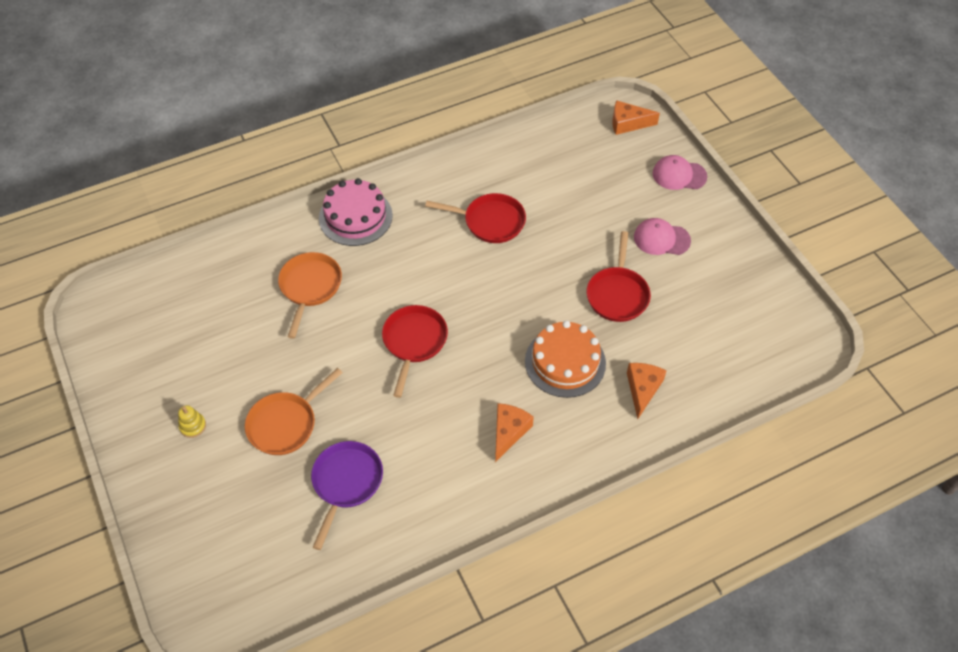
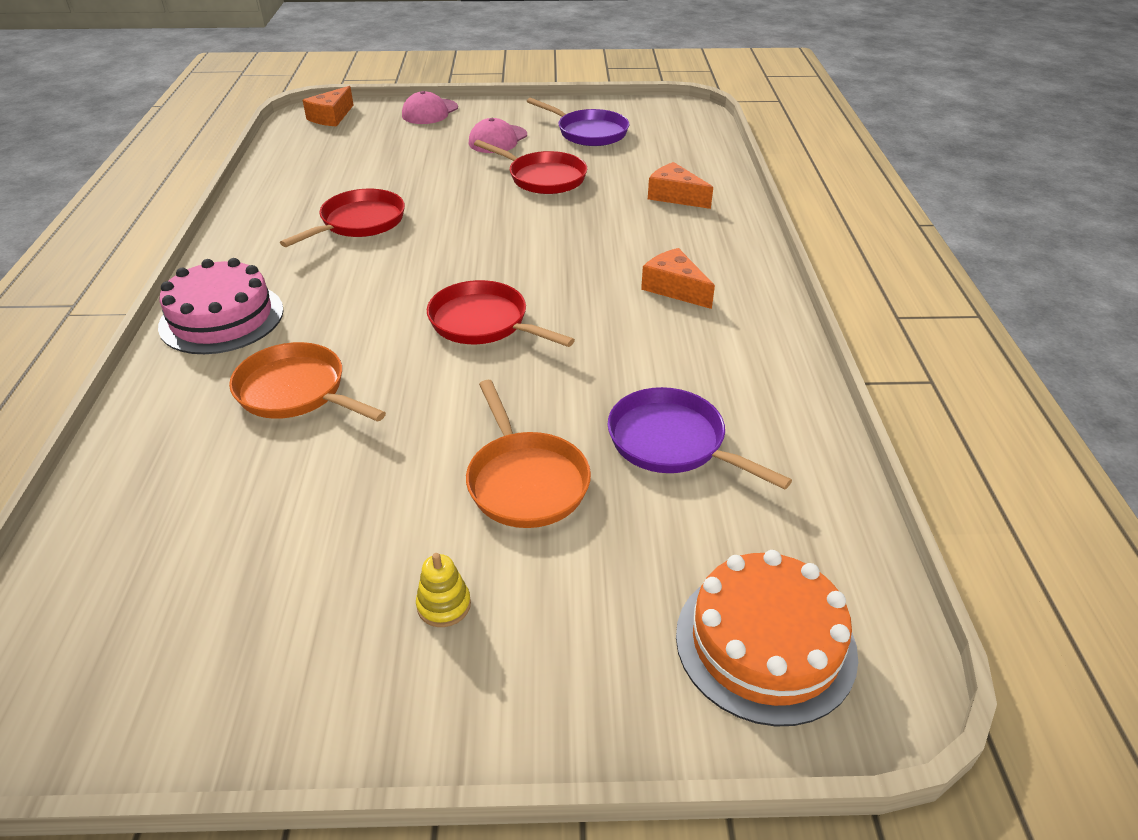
camera: 65 degrees left, 15 degrees down
(565, 362) = (605, 229): orange cake -> orange cake (765, 643)
(716, 292) = (588, 132): none -> purple pan

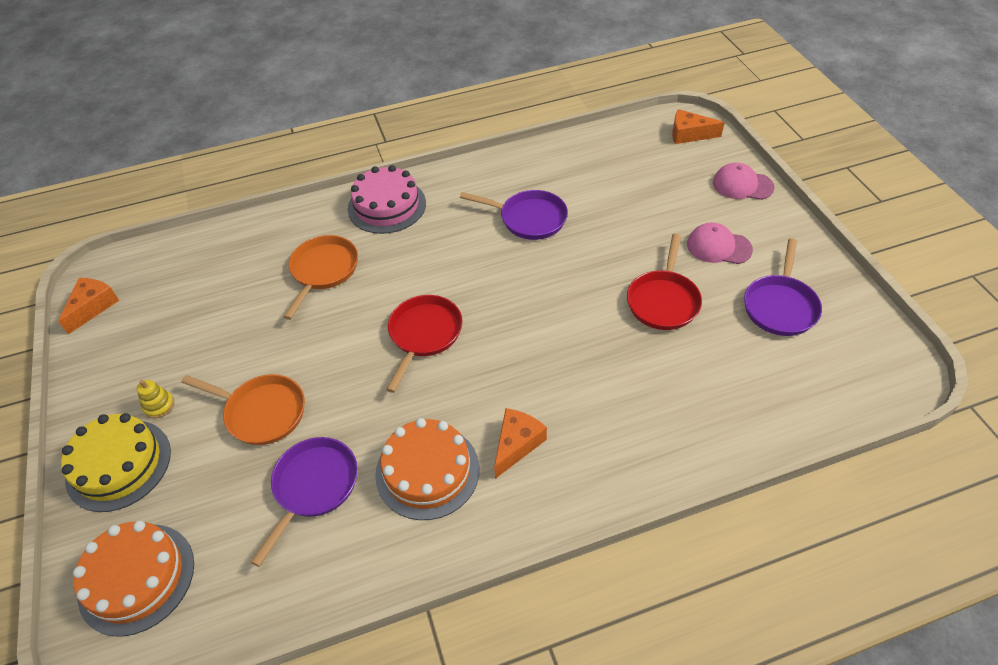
camera: 75 degrees right, 10 degrees up
(359, 223) = (528, 218): red pan -> purple pan
(525, 481) = (261, 412): orange pan -> orange pan turned 120 degrees counterclockwise
(542, 667) = (118, 464): none -> yellow cake
(675, 196) = (685, 408): orange cheese -> orange cheese (93, 307)
(684, 350) = (427, 471): none -> orange cake

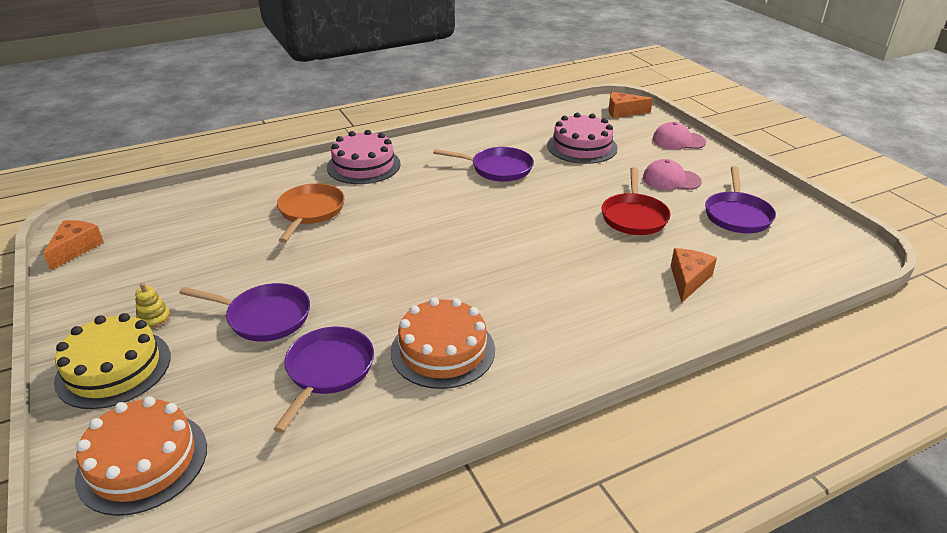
camera: 10 degrees left, 15 degrees down
(261, 412) = (264, 317): orange pan -> purple pan
(424, 335) = (417, 251): red pan -> none
(517, 444) = (526, 324): orange cheese -> orange cheese (688, 279)
(629, 189) = (582, 147): none -> pink cake

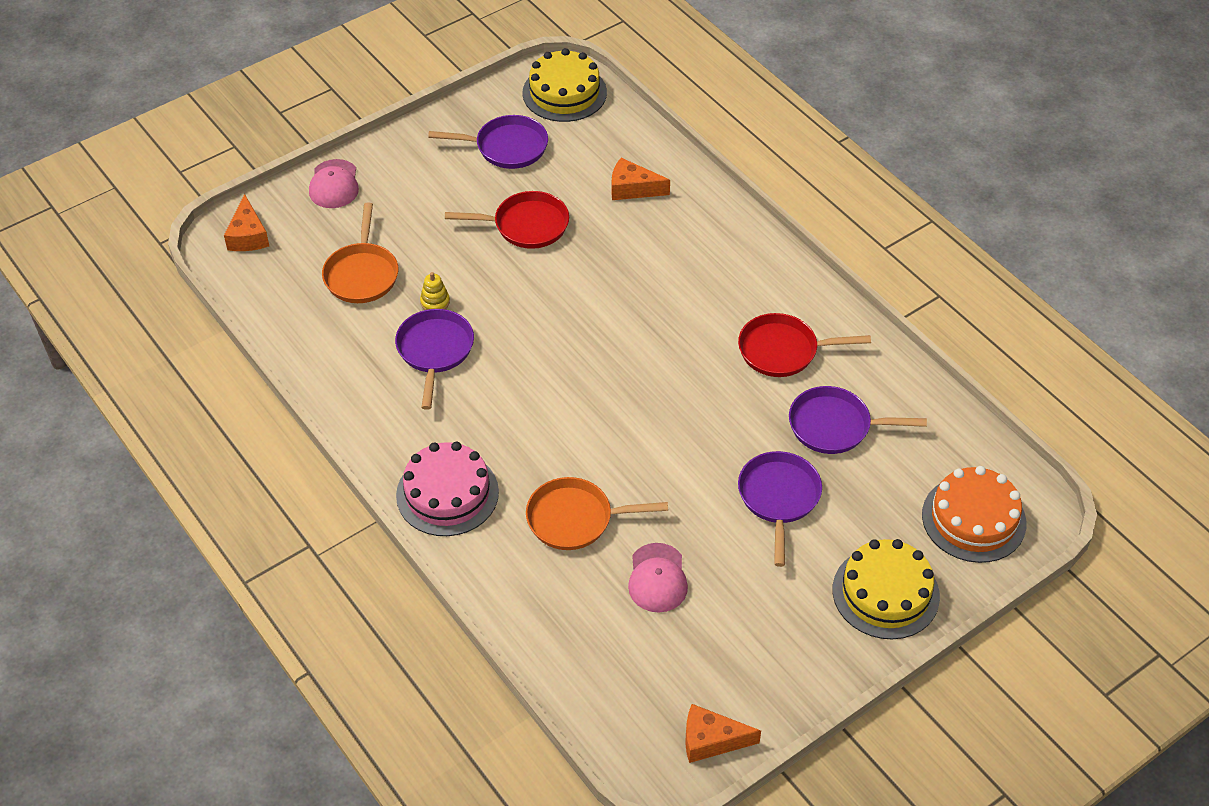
camera: 100 degrees left, 15 degrees up
(154, 319) = (809, 593): yellow stacking toy -> yellow stacking toy (435, 302)
(443, 350) = (783, 351): orange cake -> red pan
(582, 147) = (362, 274): pink cake -> orange pan
(671, 180) = (438, 194): pink cap -> pink cap (657, 578)
(828, 253) = (564, 92): none -> yellow cake

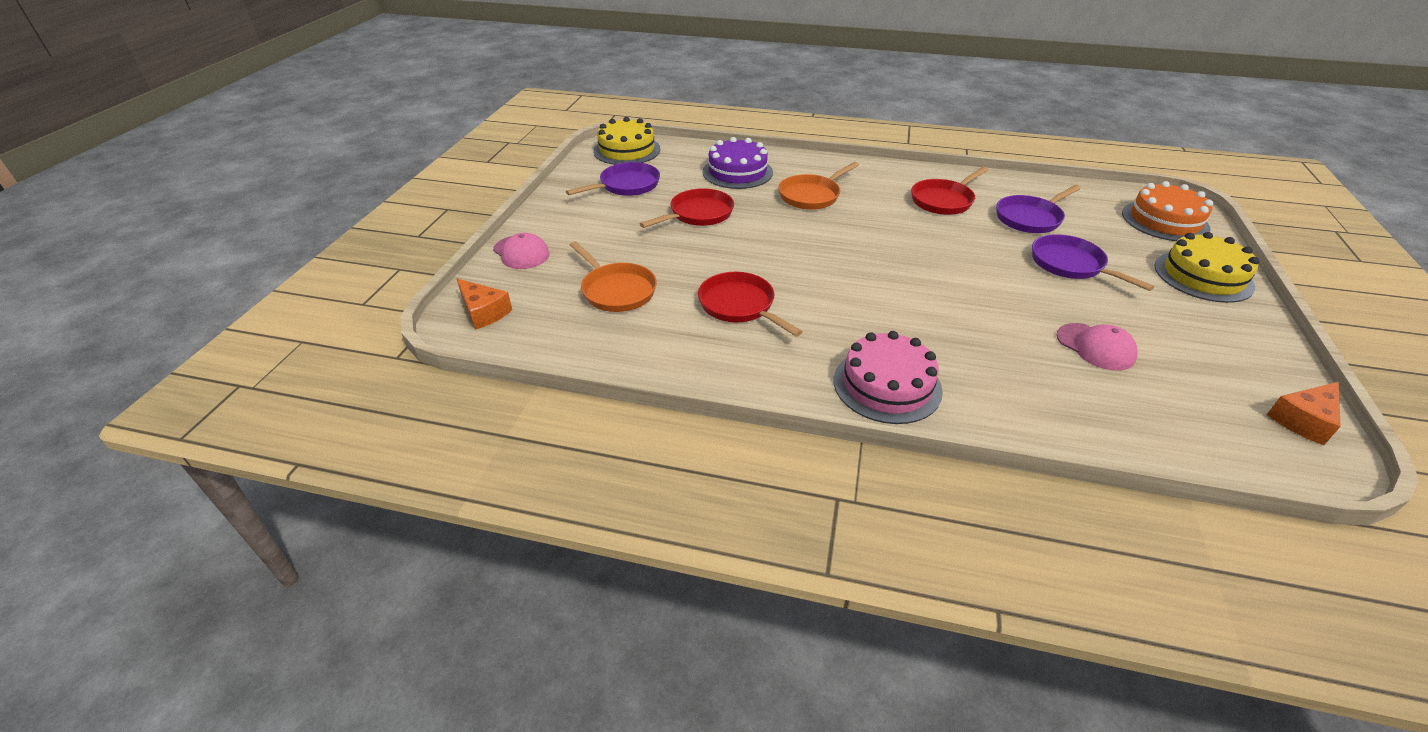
camera: 40 degrees left, 10 degrees down
(434, 351) = (740, 306): purple pan -> red pan
(435, 302) = (696, 279): yellow stacking toy -> none
(575, 519) = (991, 345): orange pan -> orange pan (812, 195)
(632, 189) = (737, 172): orange cheese -> purple cake

